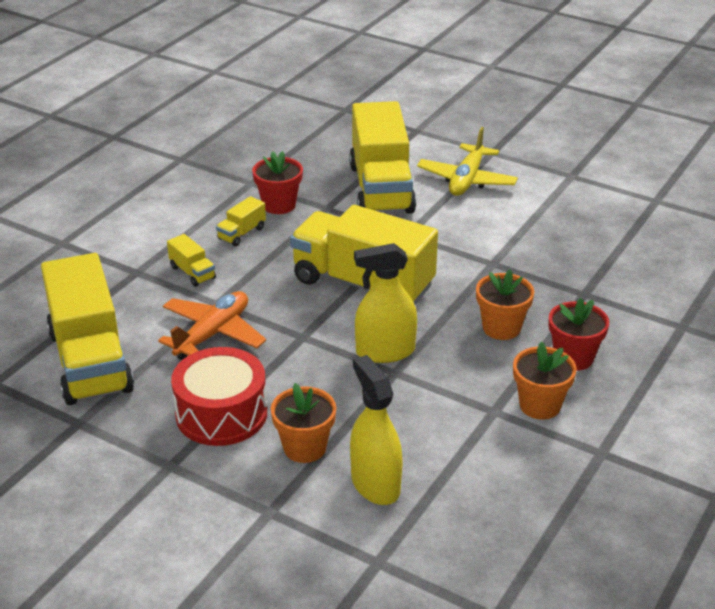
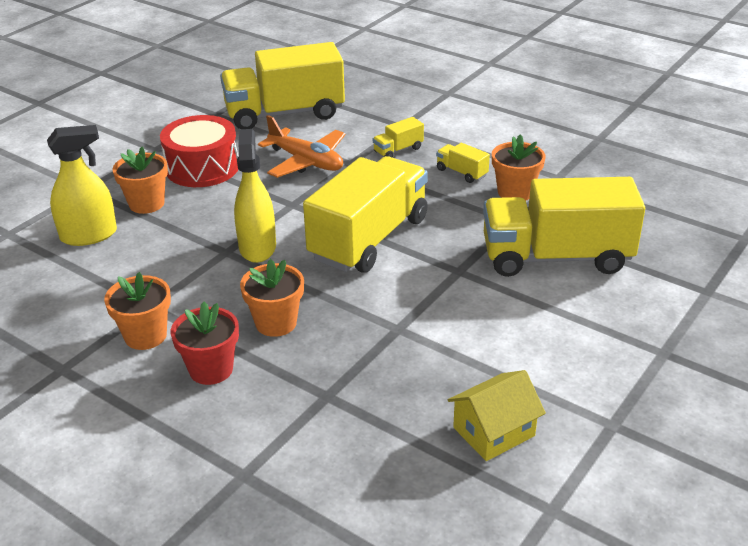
camera: 95 degrees right, 0 degrees up
(279, 205) = (515, 192): red flower pot -> orange flower pot
(467, 180) = (584, 324): yellow plane -> none
(595, 220) = (493, 431): none -> yellow house

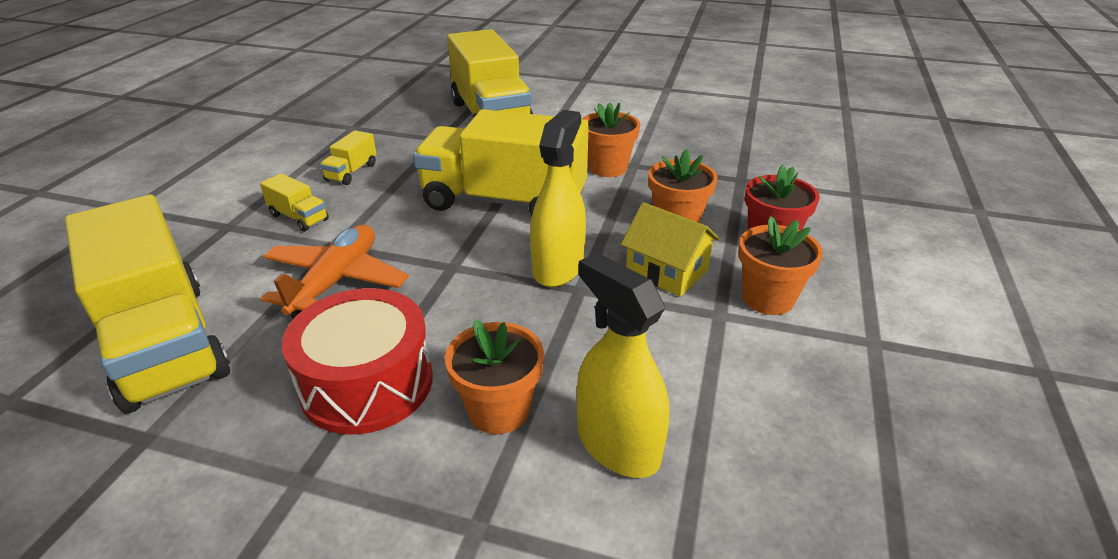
camera: 110 degrees left, 0 degrees up
(257, 247) = (558, 268): yellow spray bottle -> yellow spray bottle turned 135 degrees clockwise
(493, 431) = (710, 118): yellow house -> yellow house (666, 271)
(515, 192) = (387, 142): orange flower pot -> orange flower pot (608, 168)

